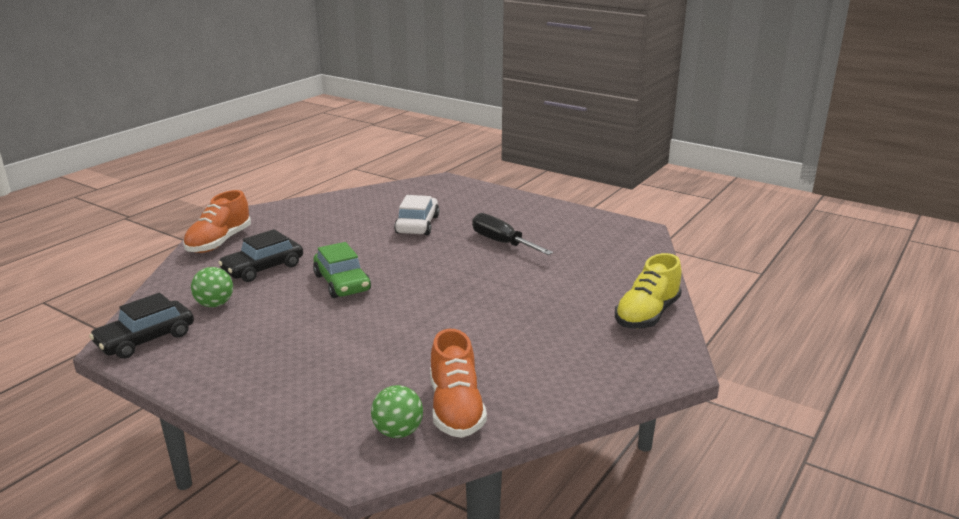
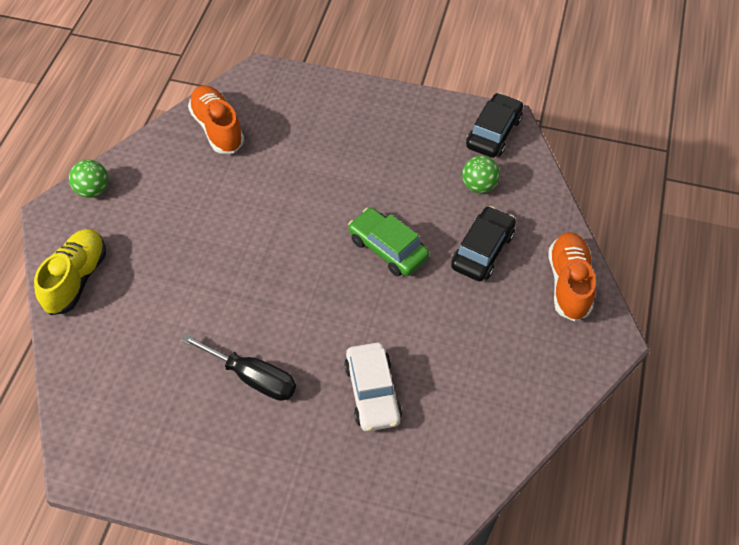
camera: 160 degrees right, 30 degrees up
(398, 432) = (249, 100): green ball -> green ball (93, 190)

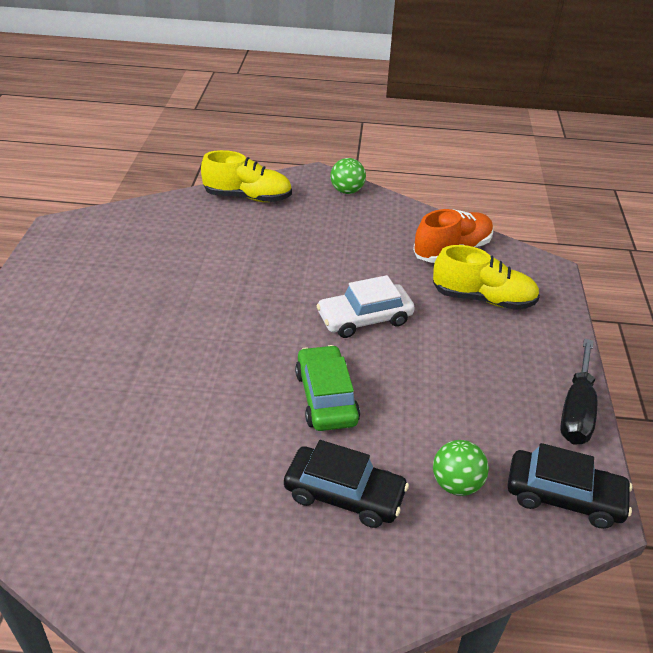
camera: 80 degrees right, 15 degrees down
(252, 378) = (145, 310): black screwdriver -> black screwdriver (576, 410)
(289, 124) = (483, 299): none -> yellow shoe
(372, 392) = (124, 401): white car -> white car (364, 319)
(388, 248) = (326, 397): green car -> green car turned 45 degrees counterclockwise
(569, 283) = (306, 609): orange shoe -> none

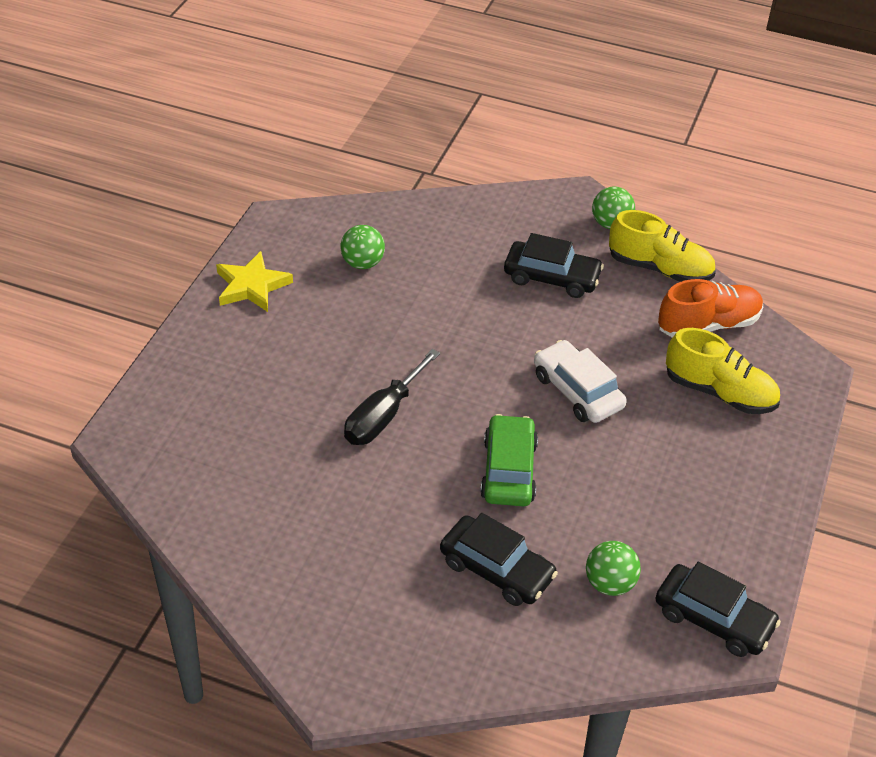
camera: 15 degrees right, 5 degrees up
(45, 282) = (252, 286): none -> yellow star
(145, 249) = (362, 263): none -> green ball
(248, 197) = (491, 214): yellow shoe -> yellow shoe (659, 269)
(312, 235) = (551, 277): none -> black car
(364, 319) = (577, 391): white car -> white car turned 60 degrees clockwise
(576, 410) = (768, 537): black screwdriver -> black screwdriver (383, 416)

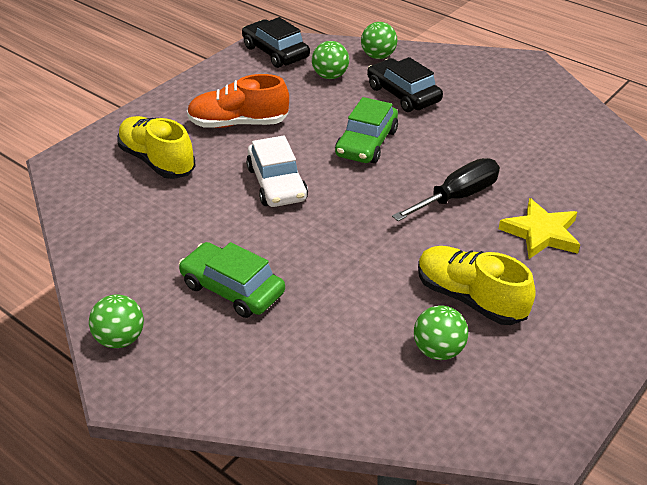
camera: 160 degrees left, 5 degrees down
(252, 286) = (575, 349): yellow star -> yellow star (541, 233)
(551, 277) = (232, 289): black car -> green car
(563, 648) = (378, 56): none -> green ball
(659, 269) = (112, 275): yellow shoe -> yellow shoe (470, 298)
(708, 325) = (116, 212): orange shoe -> orange shoe (238, 123)

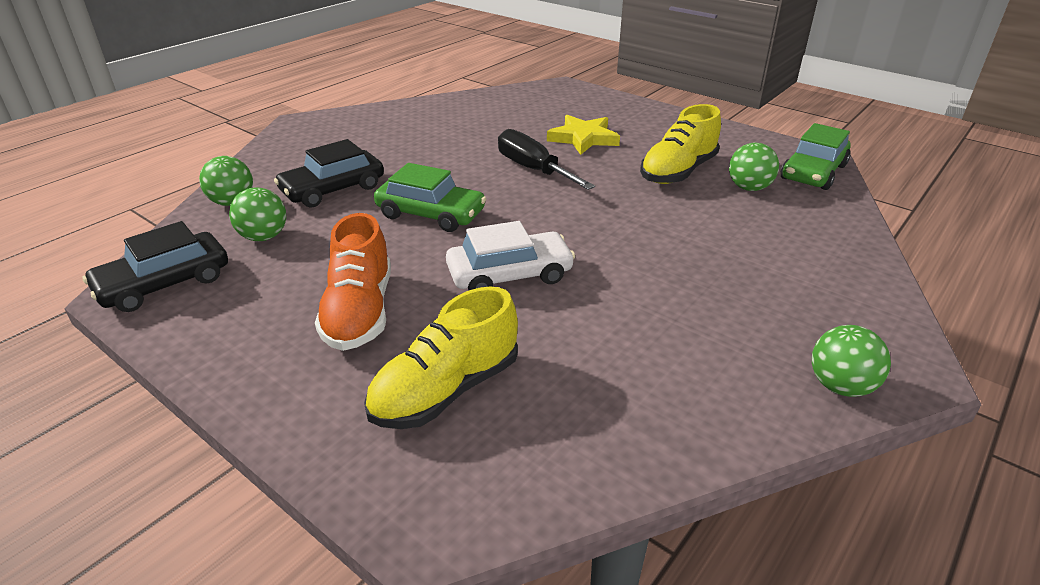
camera: 90 degrees left, 5 degrees down
(232, 289) = (714, 301): green car -> green car (813, 172)

